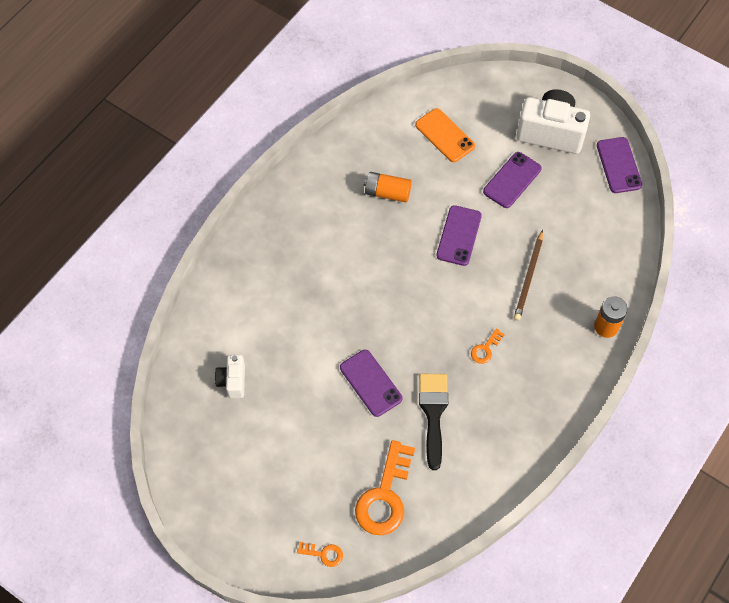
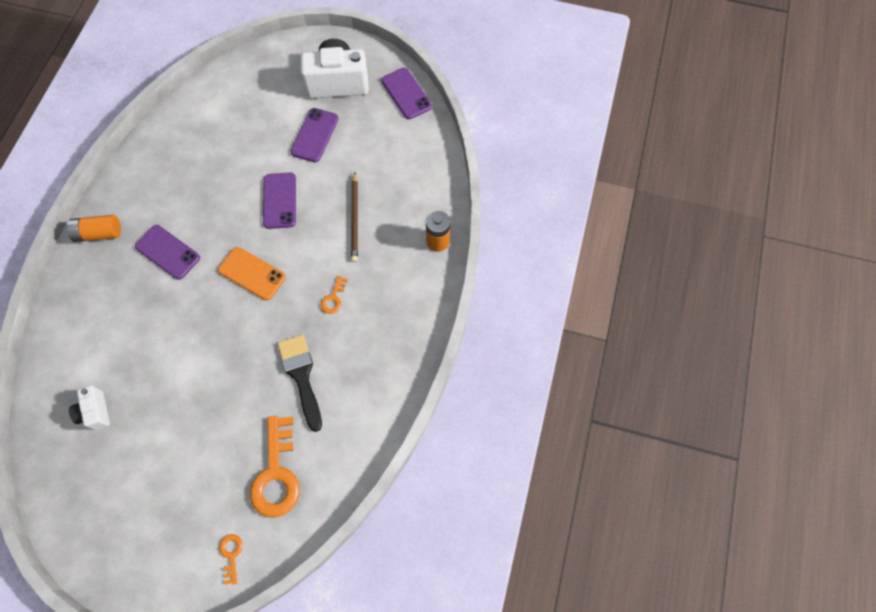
camera: 20 degrees left, 5 degrees up
(323, 554) = (231, 554): orange key -> orange key turned 90 degrees counterclockwise
(370, 383) = (233, 367): purple phone -> purple phone (167, 252)
(387, 193) = (201, 182): orange battery -> orange battery (99, 233)
(444, 135) = (241, 113): orange phone -> orange phone (252, 274)

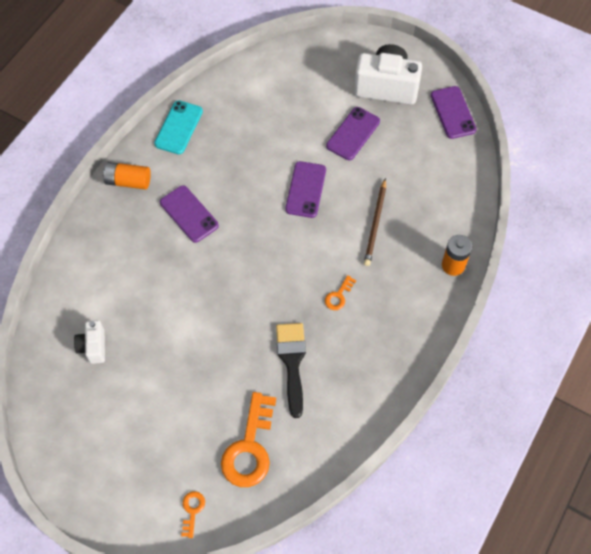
camera: 15 degrees right, 5 degrees down
(140, 167) = (179, 127): none -> turquoise phone
(252, 274) = (264, 253): orange phone -> none

